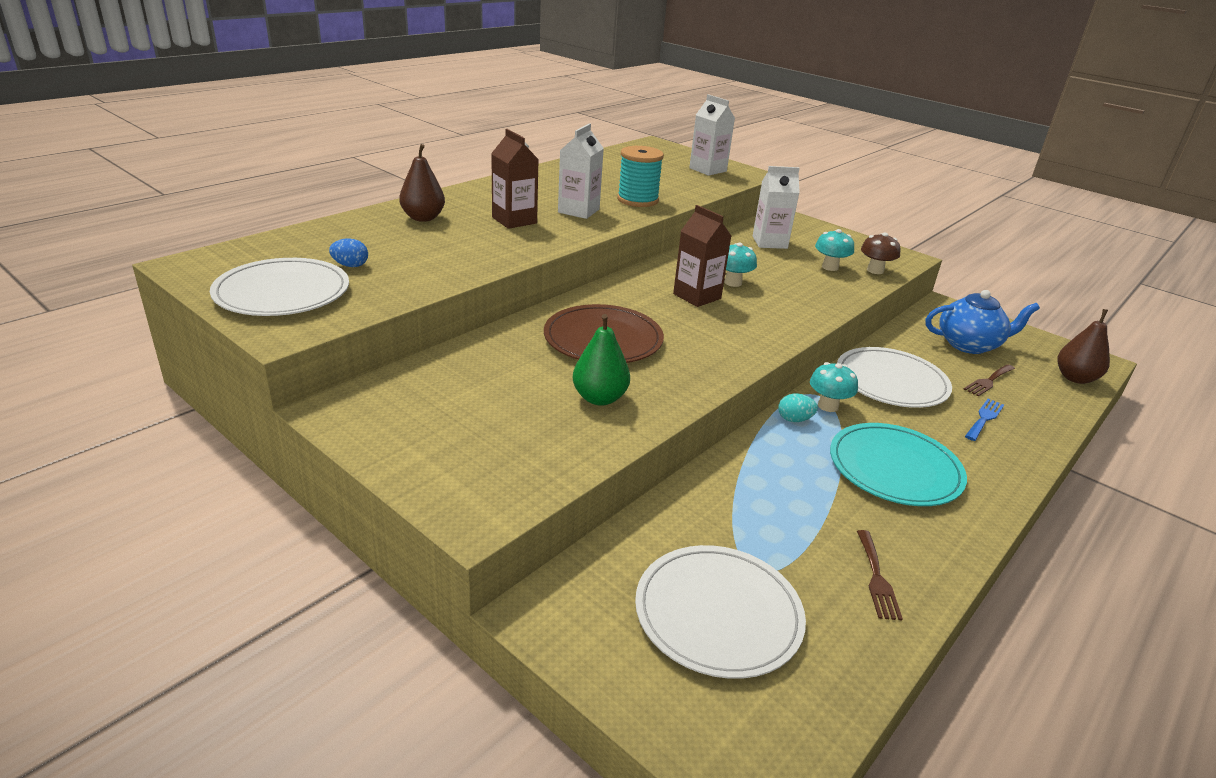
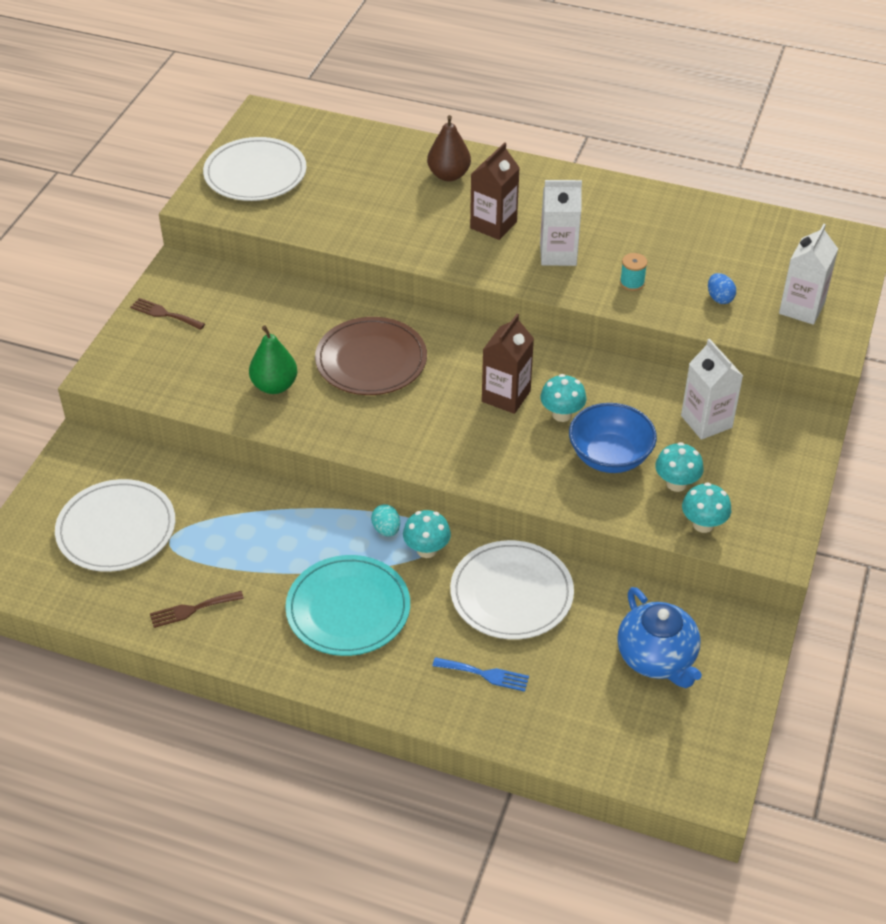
camera: 70 degrees right, 15 degrees up
(350, 265) = (322, 181): blue egg -> blue egg (719, 298)
(637, 200) = (632, 283): turquoise spool -> turquoise spool, size x0.51
(790, 279) = (610, 456): none -> blue bowl
(875, 270) = (703, 524): brown mushroom -> turquoise mushroom
(988, 381) = (573, 678): brown fork -> brown fork (164, 314)
(1075, 378) = (644, 763): brown pear -> none

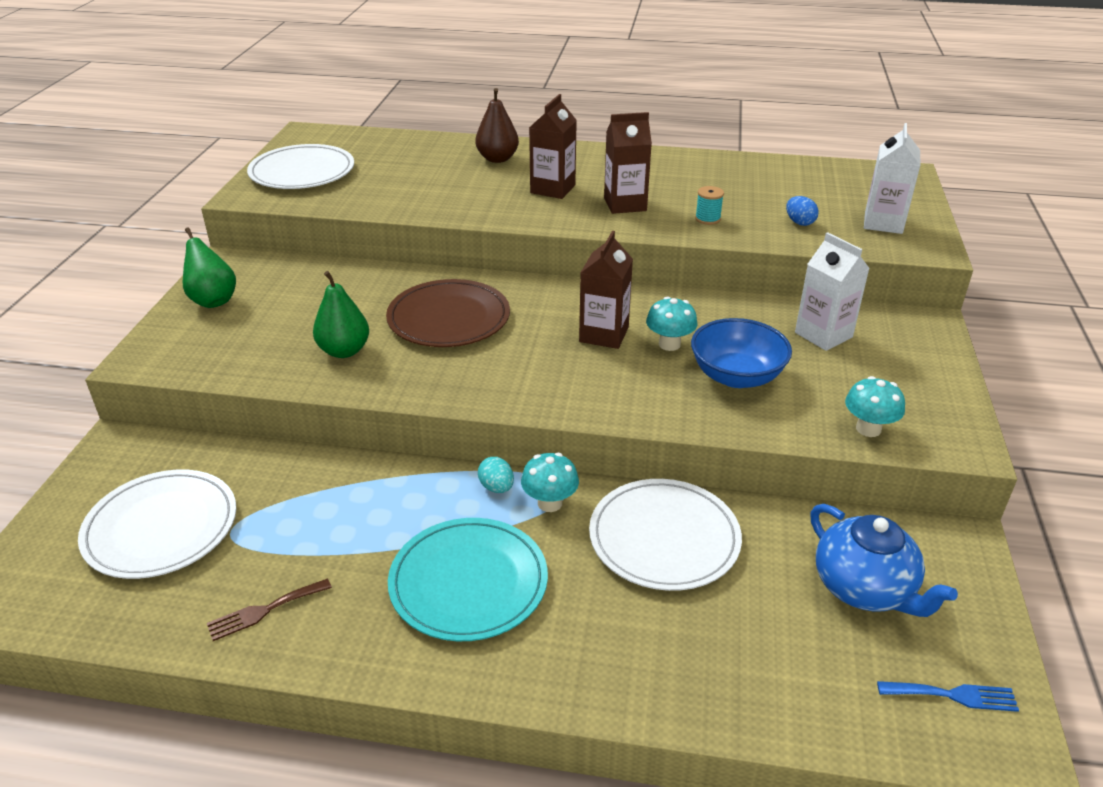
camera: 10 degrees left, 10 degrees down
(164, 314) = (213, 300): brown fork -> green pear
(485, 674) = (662, 639): blue fork -> blue fork (953, 695)
(558, 254) = (625, 204): white carton -> brown carton
(676, 484) = (819, 393): turquoise mushroom -> none

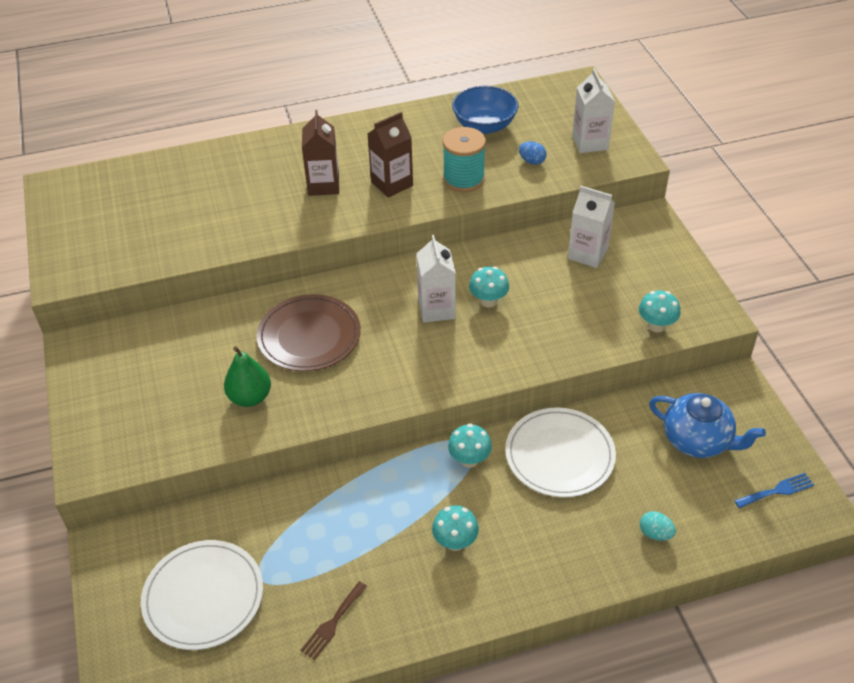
camera: 25 degrees left, 10 degrees up
(213, 300) = (98, 389): green pear -> none
(302, 172) = (90, 234): white plate -> none
(468, 582) = (455, 542): turquoise plate -> turquoise mushroom
(496, 487) = (425, 462): turquoise egg -> turquoise egg (655, 533)
(497, 159) = (253, 164): brown pear -> none
(604, 334) = (436, 309): brown carton -> white carton
(707, 219) = (463, 179): turquoise spool -> turquoise spool, size x1.98
(736, 376) = (550, 313): blue bowl -> blue bowl (484, 125)

